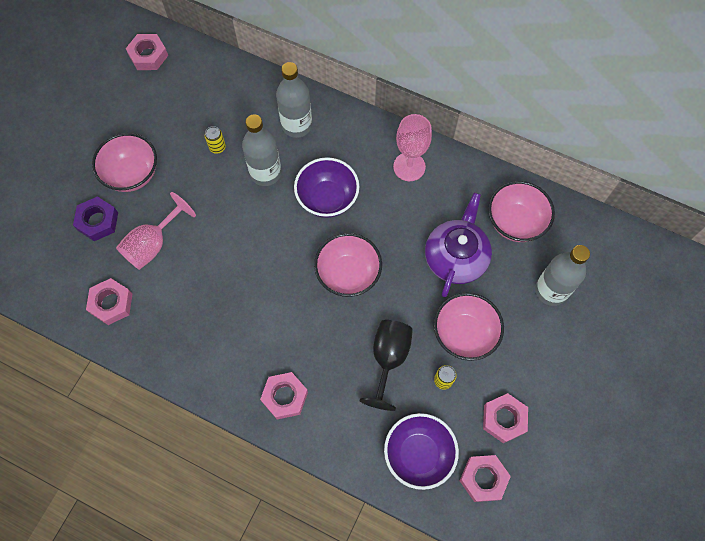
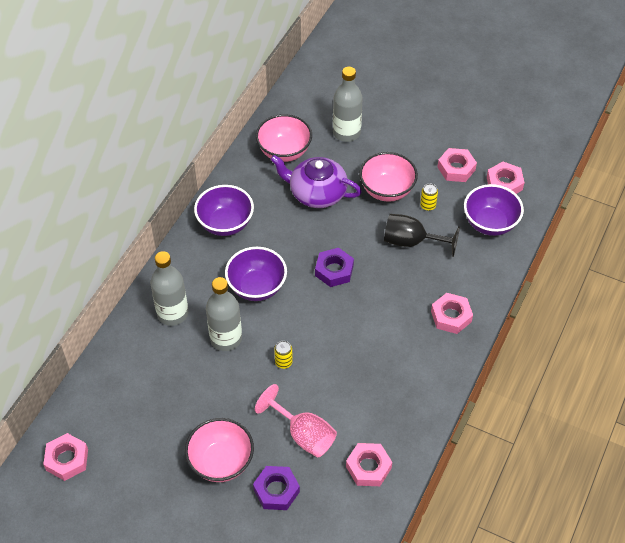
camera: 90 degrees left, 15 degrees down
(217, 147) = (193, 383): yellow can -> yellow can (283, 362)
(348, 274) = (334, 270): pink bowl -> purple nut
(409, 167) = (225, 224): pink goblet -> purple bowl

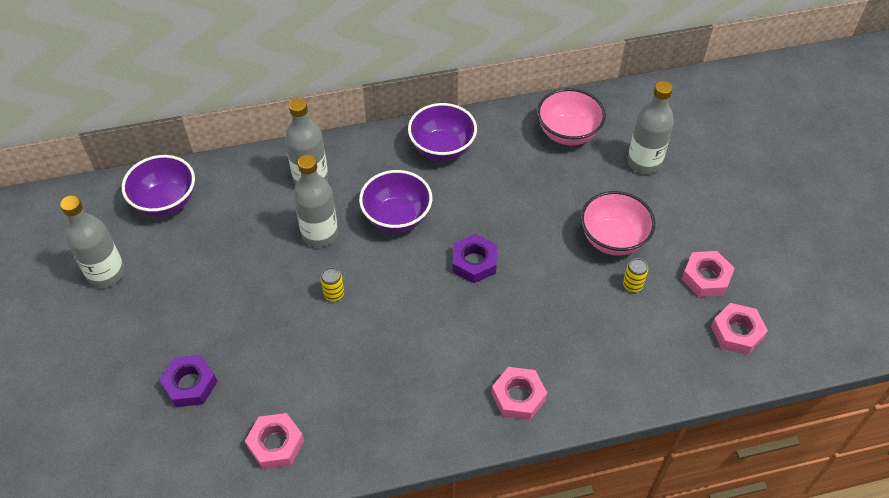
camera: 50 degrees right, 0 degrees up
(67, 459) = (104, 212): pink nut -> none
(128, 490) = (106, 273): none -> grey bottle
(221, 462) = (187, 320): pink bowl -> none
(303, 434) = (268, 364): pink goblet -> none
(317, 193) = (548, 188): purple teapot -> none
(411, 242) = (573, 301): black goblet -> none
(490, 223) = (671, 354): purple bowl -> purple bowl (166, 202)

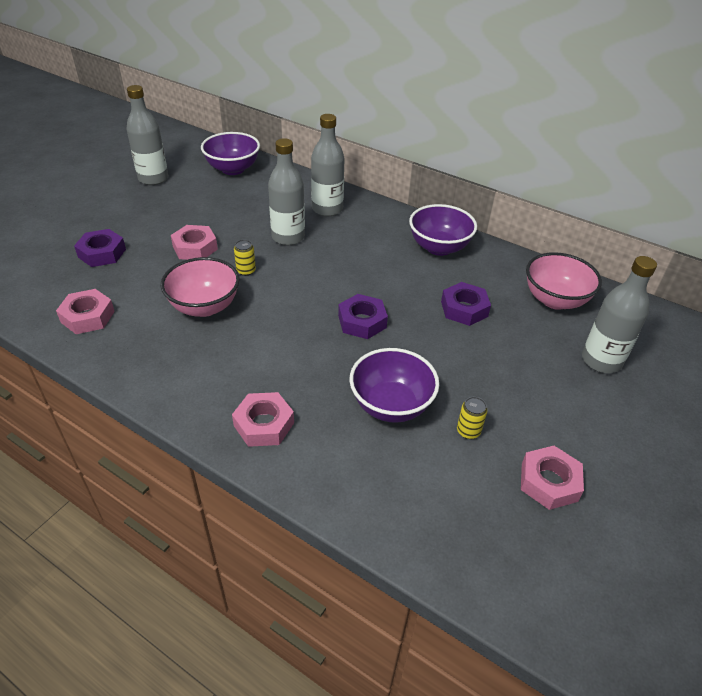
camera: 45 degrees right, 10 degrees down
(397, 217) = (349, 261): purple bowl -> purple bowl (391, 405)
(523, 191) = (464, 309): none -> purple nut
(613, 239) = (496, 389): pink bowl -> pink bowl (204, 306)
(736, 332) = (522, 550): pink nut -> pink nut (195, 248)

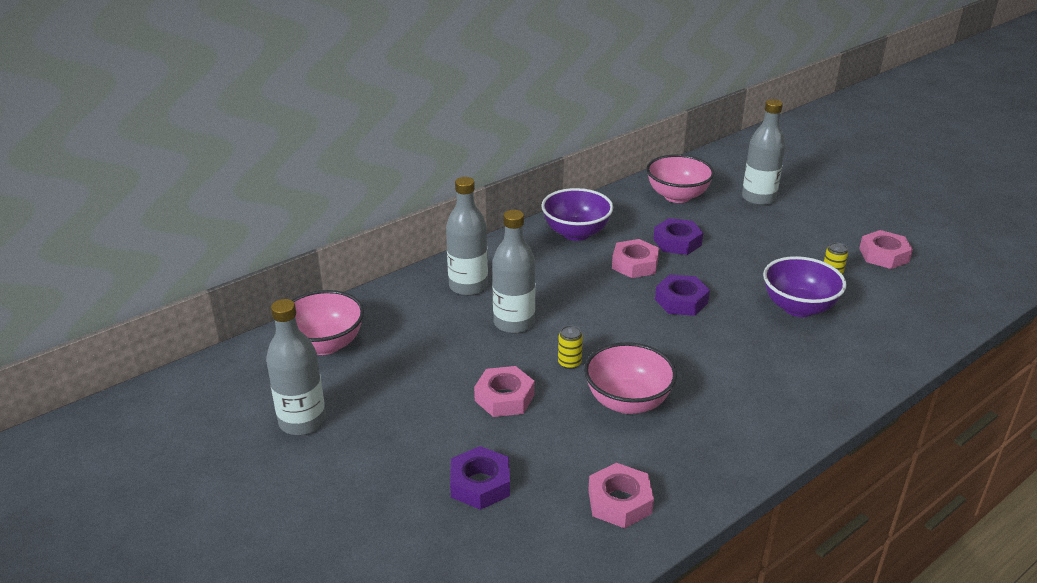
camera: 70 degrees left, 10 degrees down
(233, 169) = (325, 344): purple bowl -> pink bowl
(264, 424) = (816, 383): pink nut -> pink nut (634, 264)

